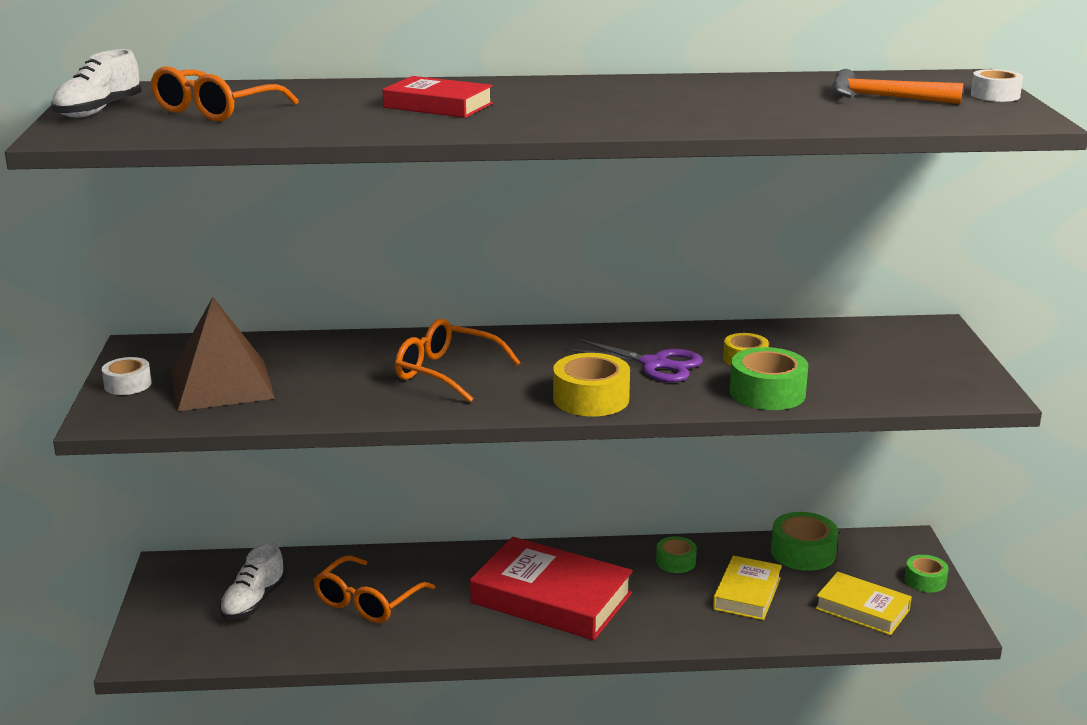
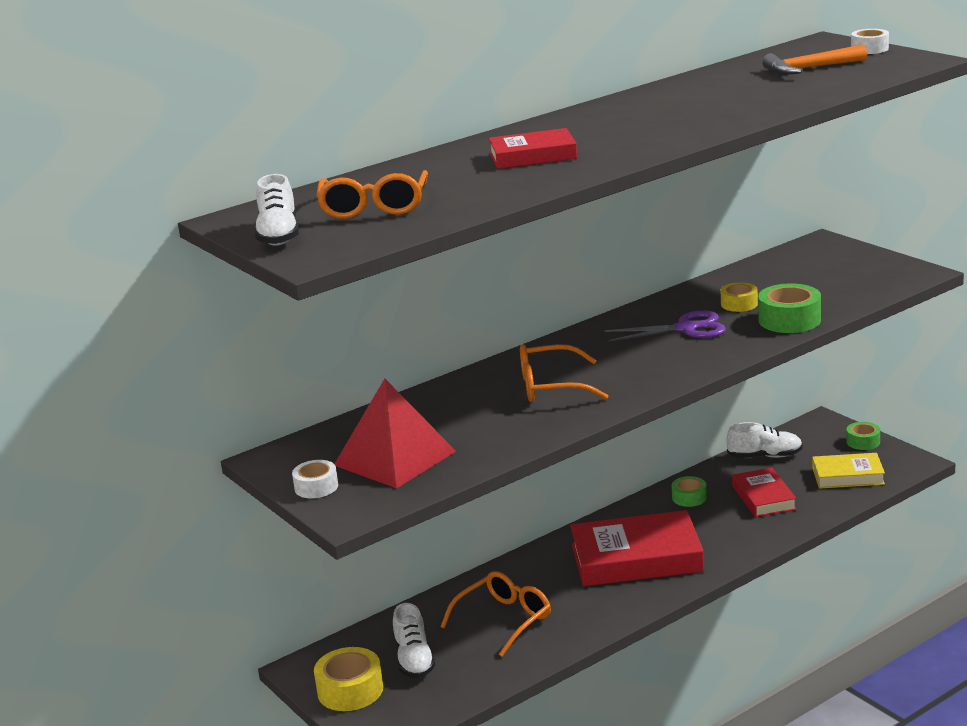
camera: 30 degrees left, 0 degrees up
(222, 384) = (394, 458): brown pyramid -> red pyramid
(367, 602) = (504, 620): orange glasses -> orange glasses turned 135 degrees counterclockwise
(591, 399) = (683, 366): yellow tape -> yellow tape (350, 690)
(747, 593) = (763, 497): yellow book -> red book
(803, 552) = (765, 456): green tape -> white shoe

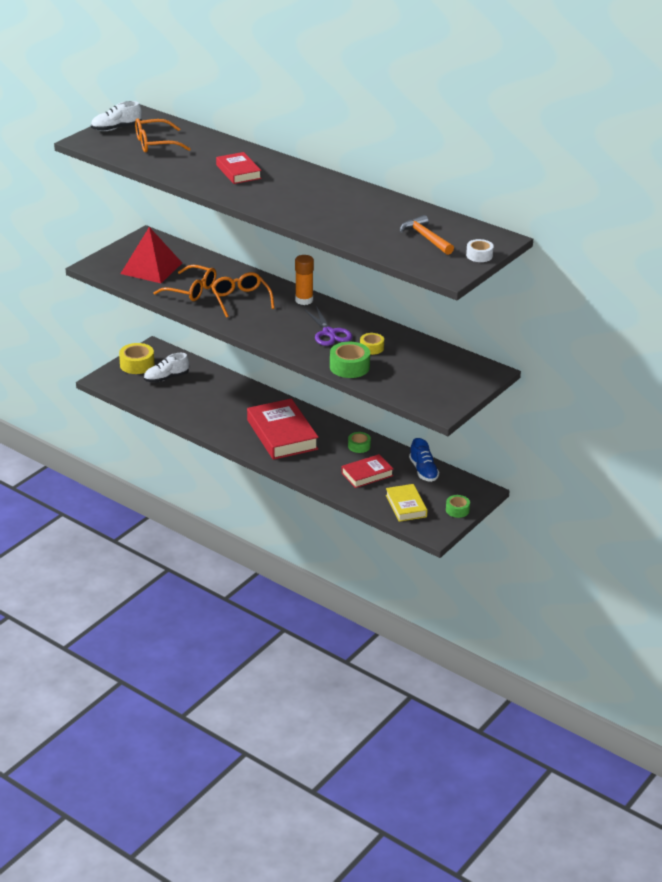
camera: 70 degrees right, 10 degrees up
(316, 487) = (119, 253): white tape -> none
(504, 620) = (208, 399): orange glasses -> orange glasses (191, 290)
(577, 341) = (304, 300): none -> orange glue stick
(765, 456) = (423, 471): white shoe -> blue shoe

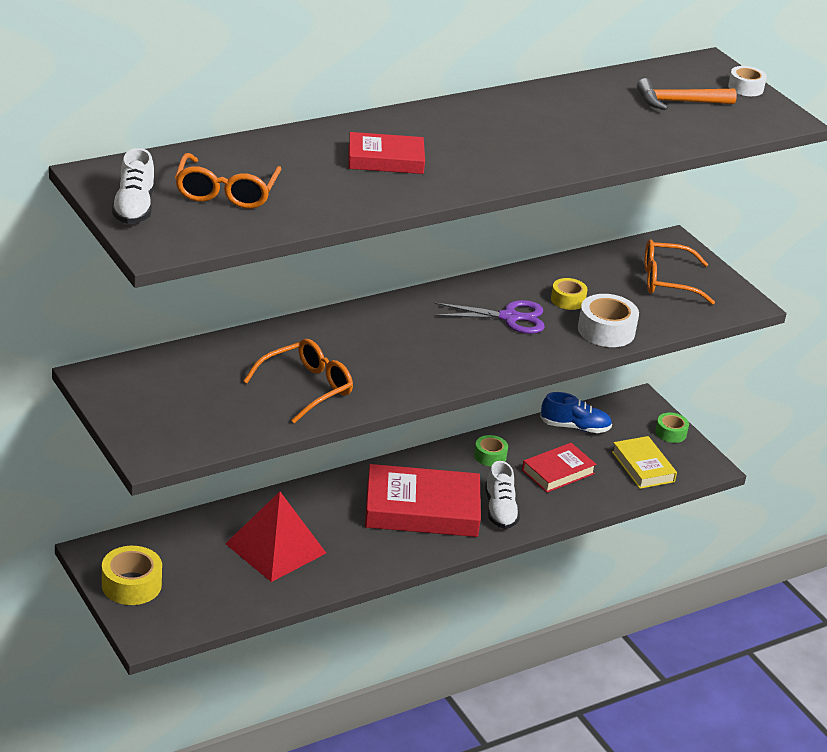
camera: 70 degrees left, 0 degrees up
(151, 268) = (206, 402): red pyramid -> red pyramid (275, 548)
(166, 378) = (195, 567): white shoe -> white shoe (500, 510)
(240, 299) = (366, 356): orange glasses -> orange glasses (667, 281)
(304, 300) = (406, 308): orange glue stick -> none
(349, 367) = (606, 330): green tape -> white tape
(367, 474) = (558, 472): red book -> red book turned 60 degrees clockwise
(406, 506) = (643, 467): yellow book -> yellow book turned 60 degrees clockwise

